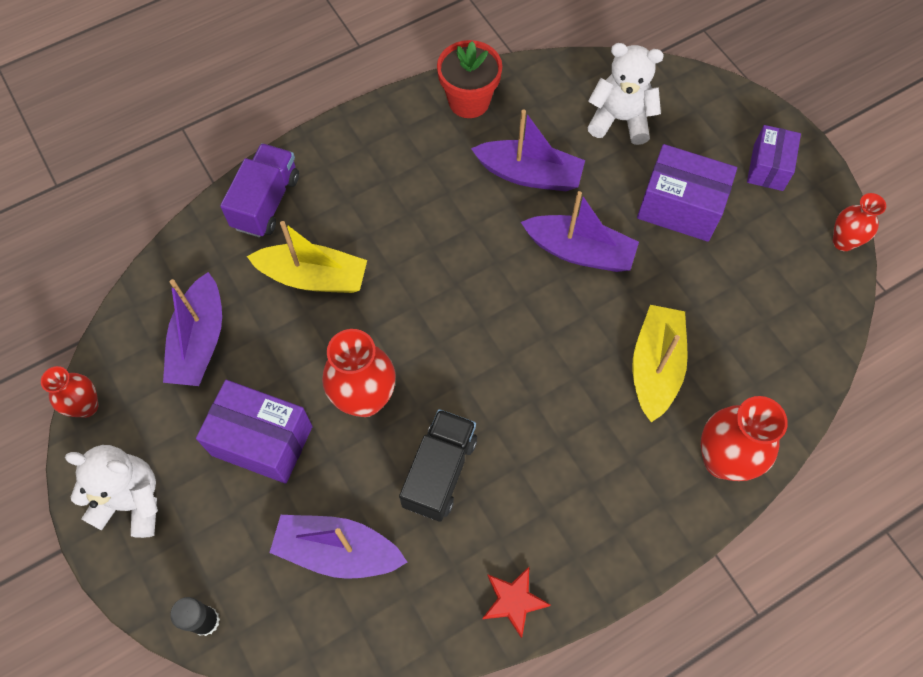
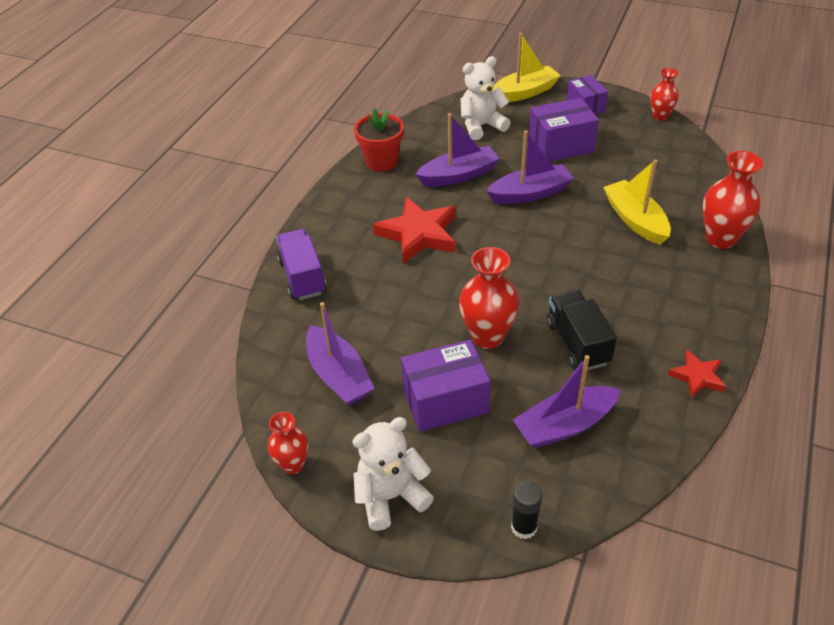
camera: 35 degrees left, 20 degrees down
(313, 277) = (380, 296): yellow boat -> yellow boat (524, 93)
(417, 225) = (418, 234): none -> red star

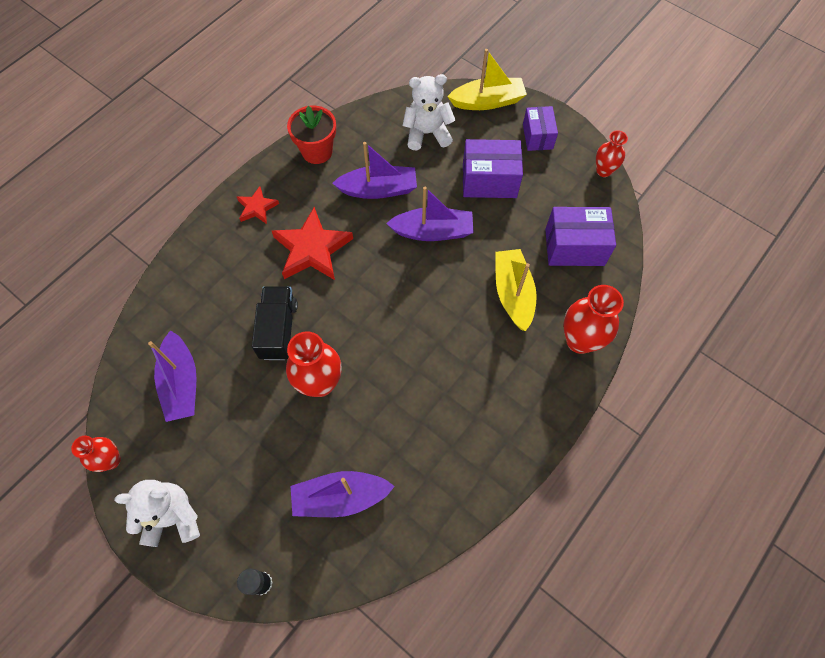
camera: 15 degrees right, 20 degrees up
(302, 277) = (194, 267): purple truck -> none
(445, 401) = (255, 439): purple box -> purple box (574, 247)
(577, 343) = (392, 415): black truck -> black truck (278, 330)
(697, 376) = (477, 486): red star -> red star (257, 207)

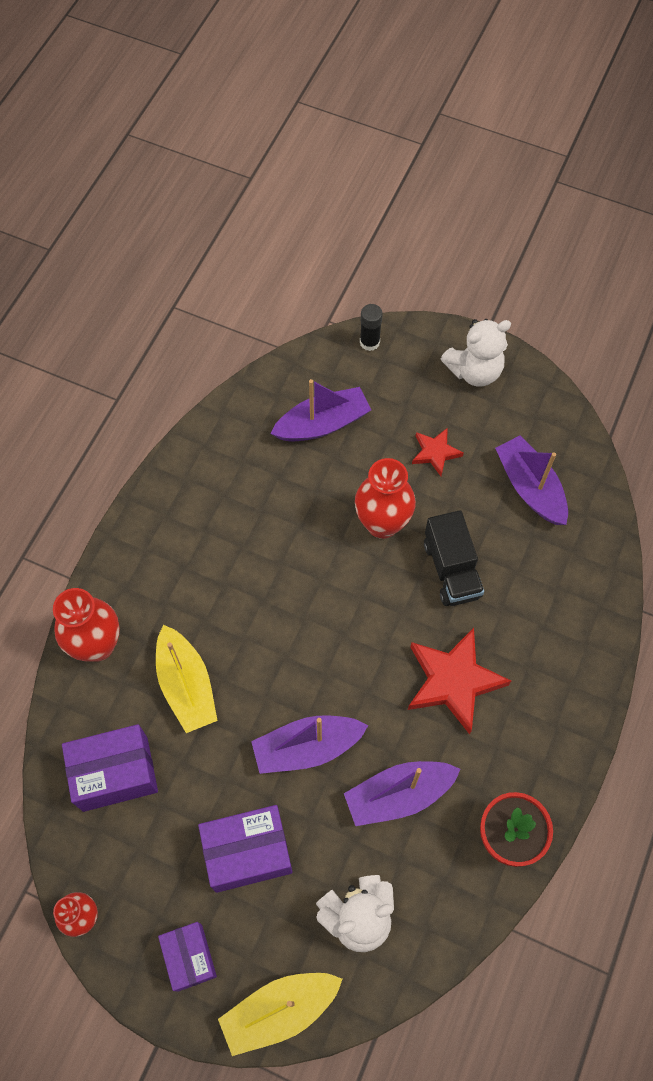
camera: 165 degrees right, 0 degrees up
(111, 460) = (559, 401): red vase -> none
(257, 207) = (549, 722): red star -> red star (435, 453)

